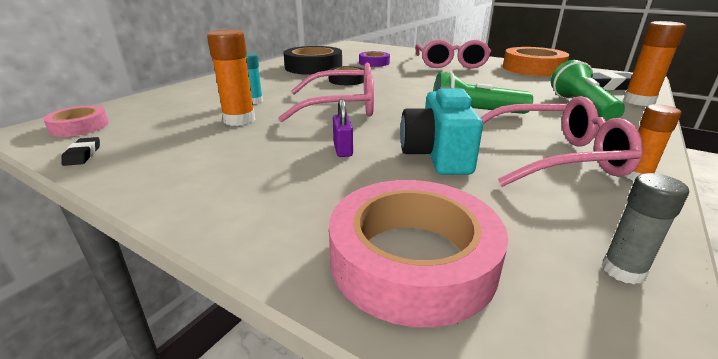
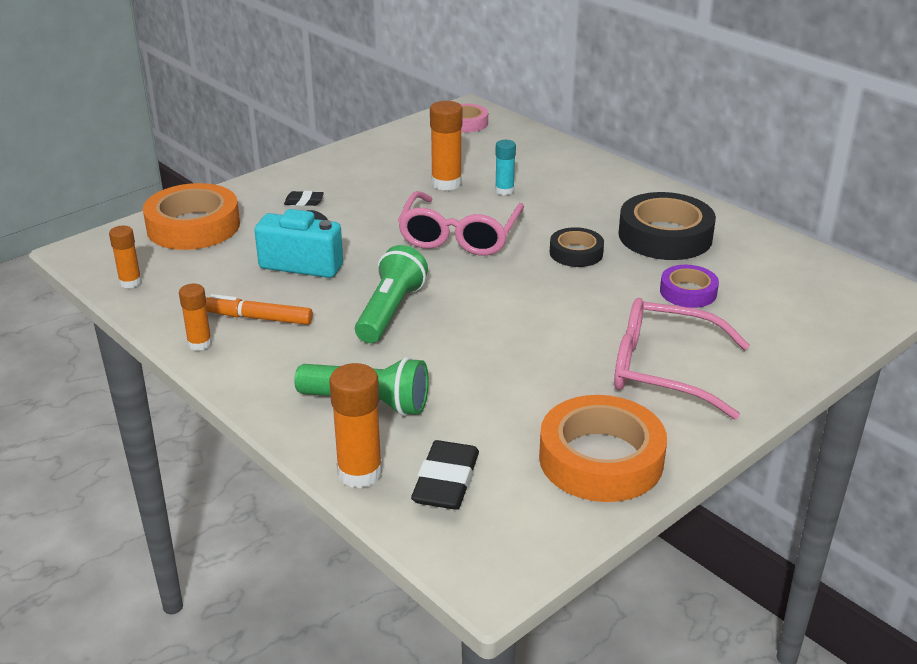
camera: 105 degrees right, 5 degrees up
(83, 155) = (402, 132): black eraser -> black eraser (304, 202)
(343, 149) = (346, 224): purple padlock -> none
(412, 259) = (193, 226): pink tape -> orange tape
(554, 157) = (259, 318): pink glasses -> orange marker
(623, 270) = (130, 282): grey glue stick -> orange glue stick

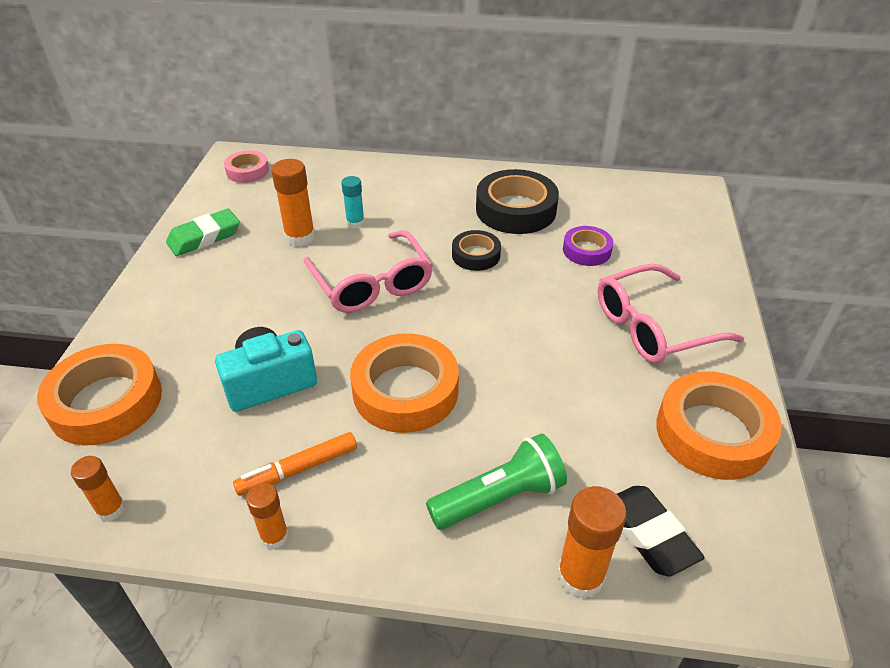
camera: 40 degrees left, 10 degrees up
(304, 202) = (192, 316): black eraser -> none
(375, 156) = (204, 237): none -> green eraser
(390, 311) = (405, 390): green flashlight -> orange tape

